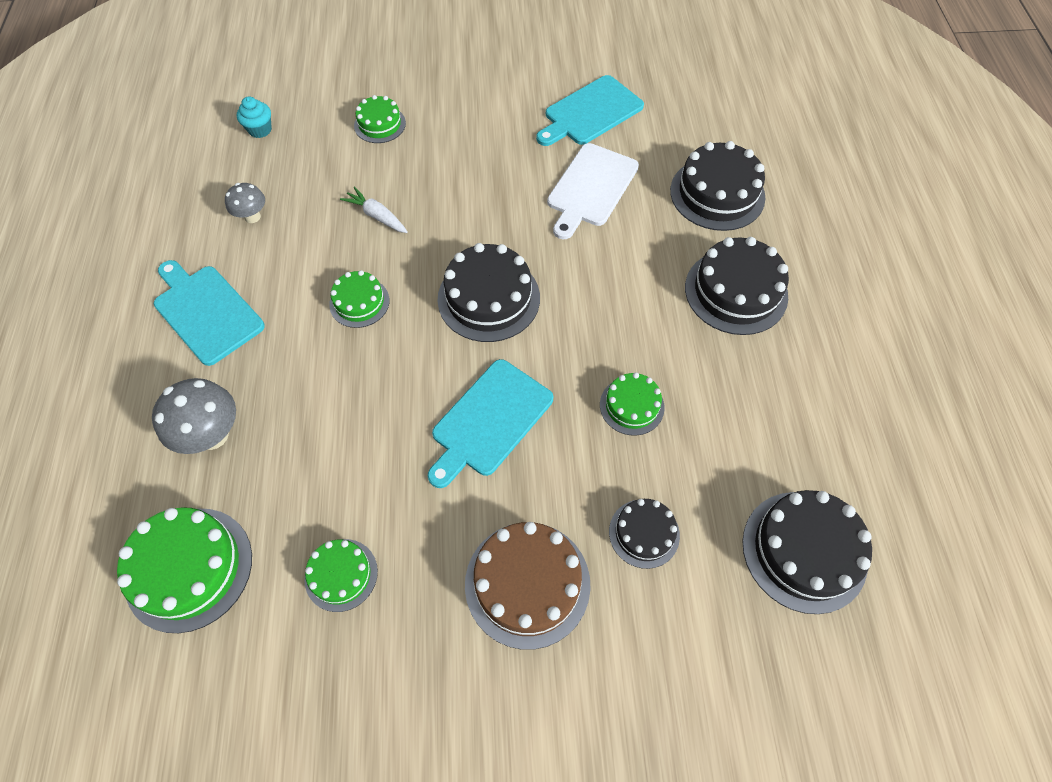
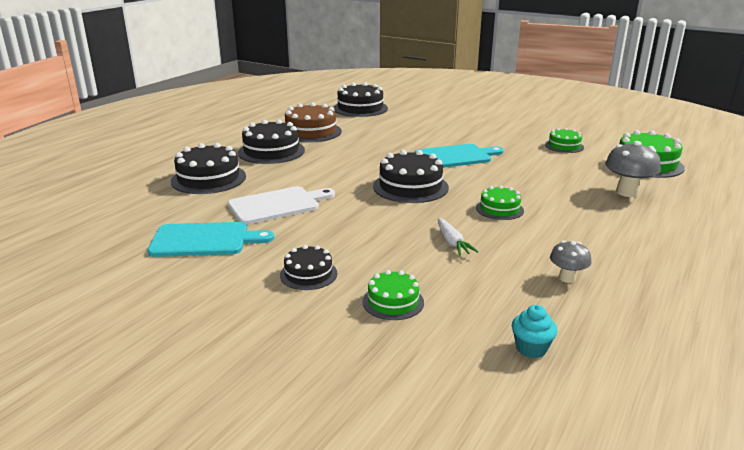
camera: 145 degrees left, 35 degrees down
(206, 312) = (624, 238): turquoise cutting board -> none
(527, 583) = (478, 127): brown cake -> brown cake (311, 132)
(632, 406) = (378, 142): green cake -> none
(644, 533) = (416, 123): black cake -> black cake (308, 274)

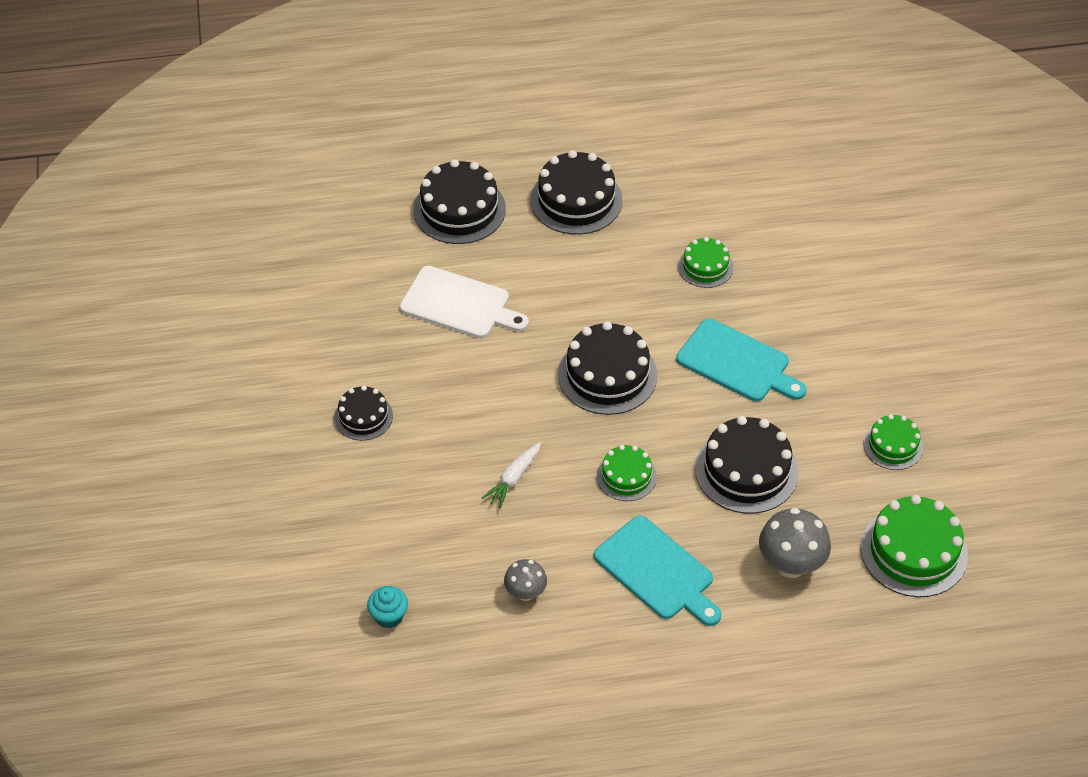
camera: 50 degrees right, 25 degrees up
(204, 240) = (348, 308): turquoise cutting board -> turquoise cutting board (657, 571)
(311, 132) = (670, 188): brown cake -> none
(360, 108) = (808, 171): black cake -> black cake (746, 470)
(393, 302) = (374, 497): green cake -> green cake (705, 267)

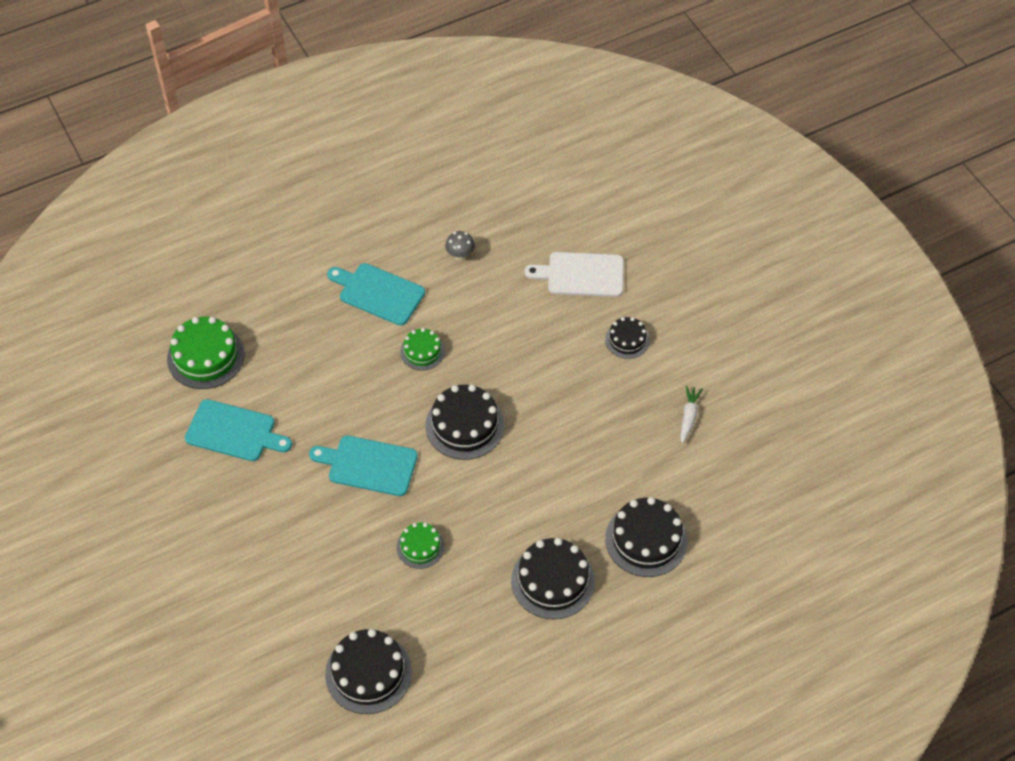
camera: 160 degrees right, 5 degrees up
(389, 616) = (540, 217): turquoise cupcake -> none
(459, 304) = (603, 450): white cutting board -> white cutting board (581, 275)
(513, 479) = (500, 326): white carrot -> white carrot (688, 416)
(746, 470) = (338, 380): black cake -> black cake (368, 673)
(790, 565) = (289, 323): grey mushroom -> none
(893, 445) = (234, 432): green cake -> turquoise cutting board

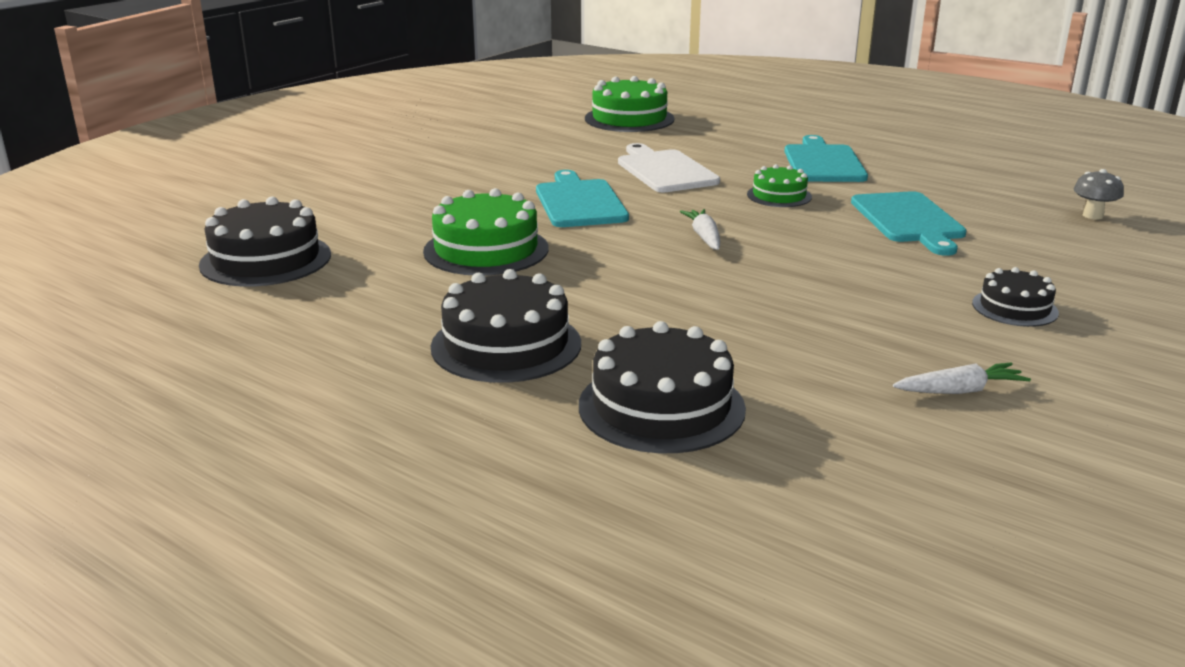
camera: 65 degrees right, 30 degrees down
(234, 432) = (552, 143): turquoise cutting board -> turquoise cutting board (908, 220)
(420, 547) = (486, 250): green cake -> green cake, size x1.72
(460, 255) = (949, 186): grey mushroom -> grey mushroom (1093, 216)
(465, 425) = (704, 237): black cake -> white carrot
(581, 275) = (1061, 255): white cutting board -> white cutting board (665, 170)

